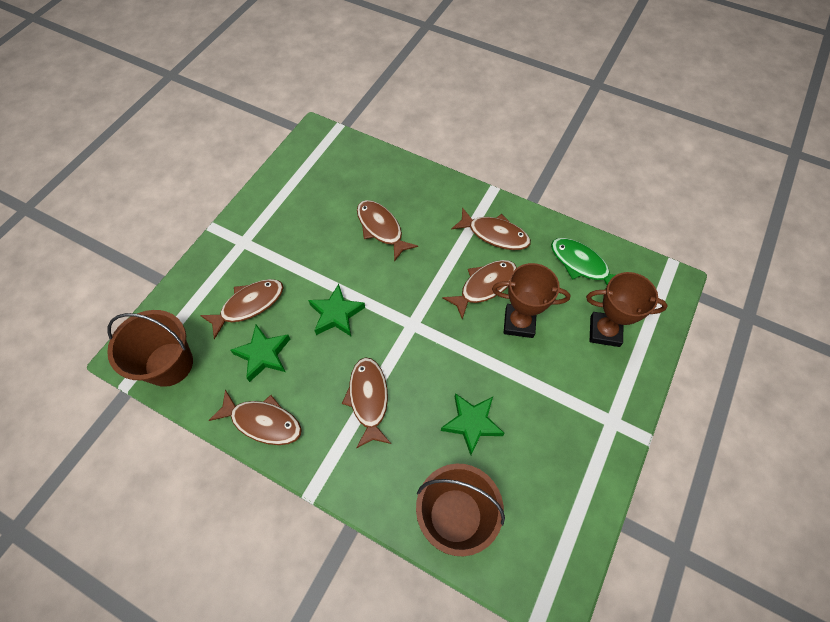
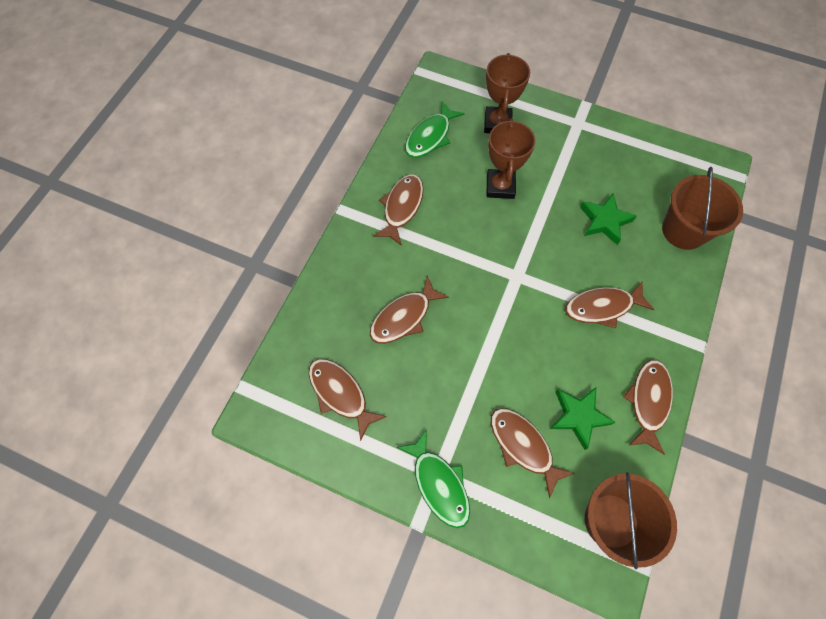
camera: 95 degrees left, 5 degrees up
(235, 242) = (439, 484): none -> green fish
(336, 314) = (518, 349): green star -> none
(484, 286) = (465, 215): brown fish -> brown fish (340, 394)

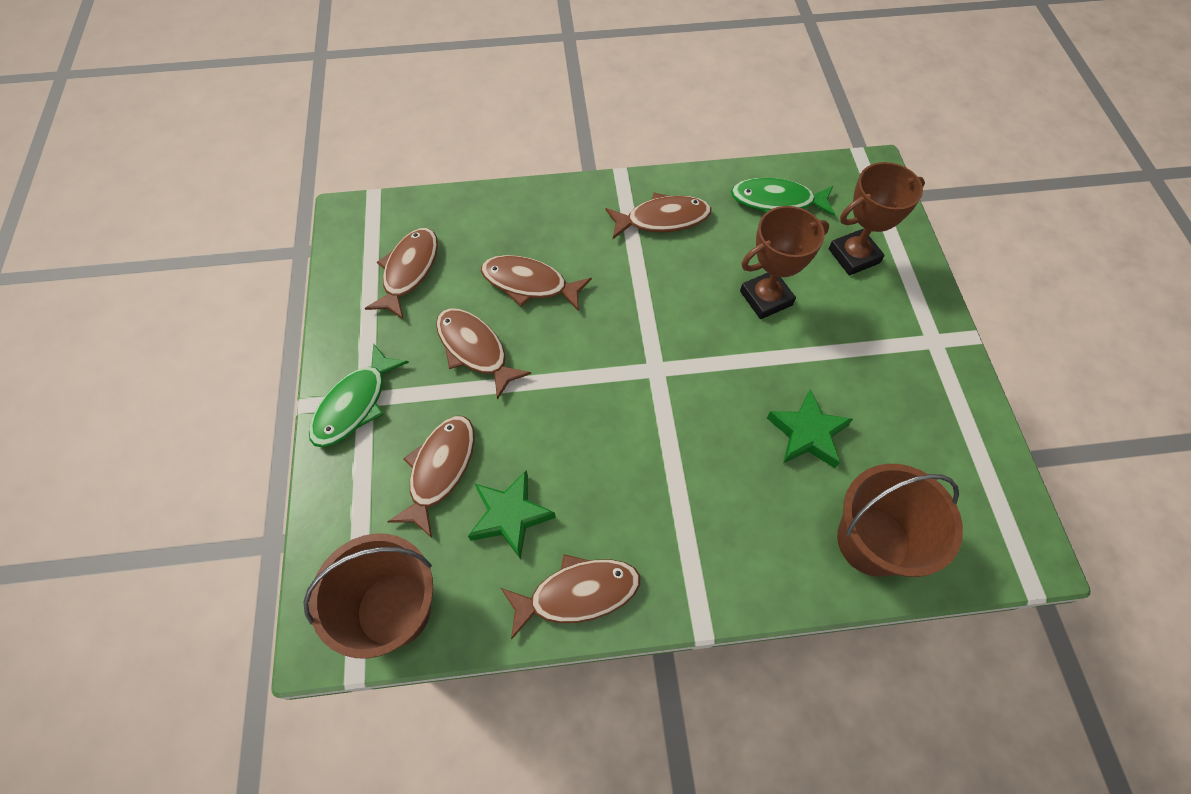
camera: 60 degrees right, 5 degrees down
(602, 307) = (678, 482): brown fish -> brown fish (475, 350)

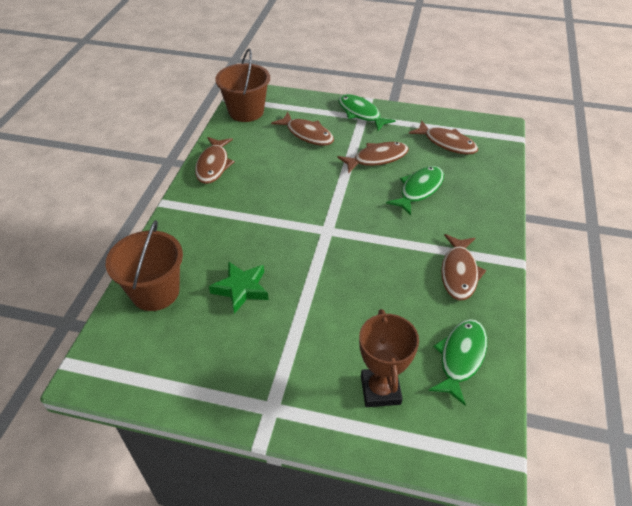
camera: 110 degrees right, 15 degrees down
(510, 516) = (268, 152): green star -> none
(529, 284) = (419, 190): brown fish -> green fish
(766, 298) = (360, 309): brown trophy -> none

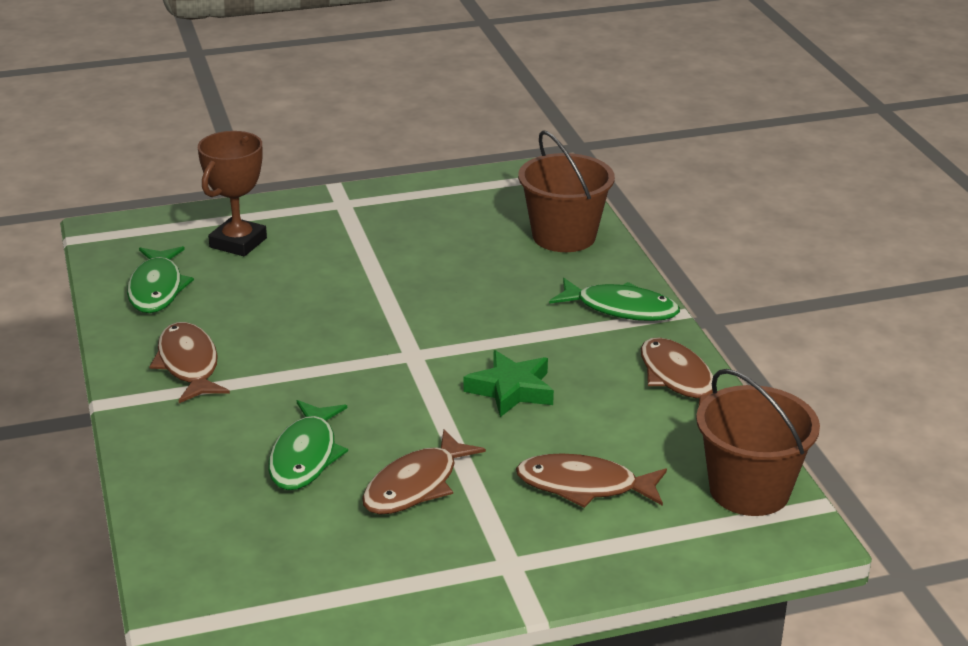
camera: 150 degrees right, 15 degrees down
(241, 289) = (467, 267): green star -> green star (511, 390)
(360, 113) = (521, 571): green fish -> green fish (621, 309)
(380, 390) = (238, 243): brown trophy -> brown trophy turned 60 degrees clockwise
(447, 143) = (296, 565): brown fish -> none

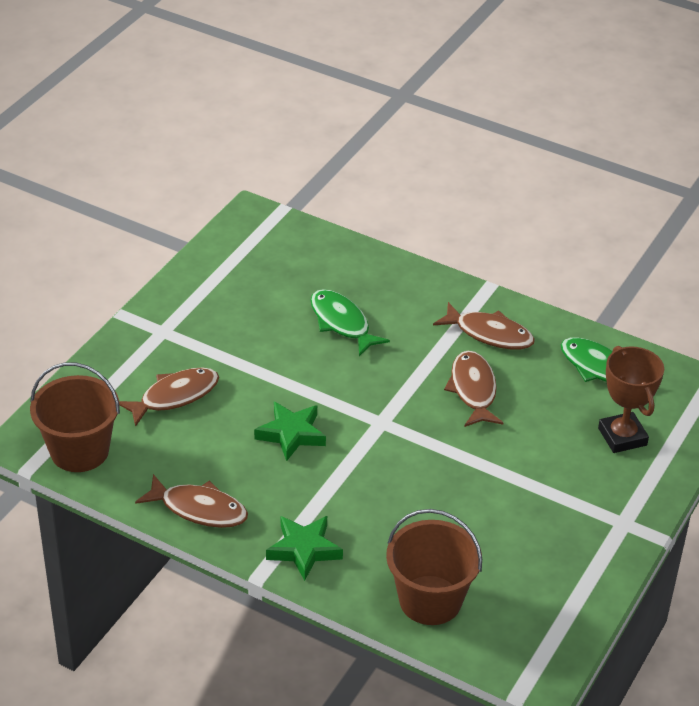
camera: 135 degrees right, 10 degrees up
(416, 485) = (263, 342): brown fish -> brown fish (473, 390)
(621, 309) = (304, 550): green fish -> green star

